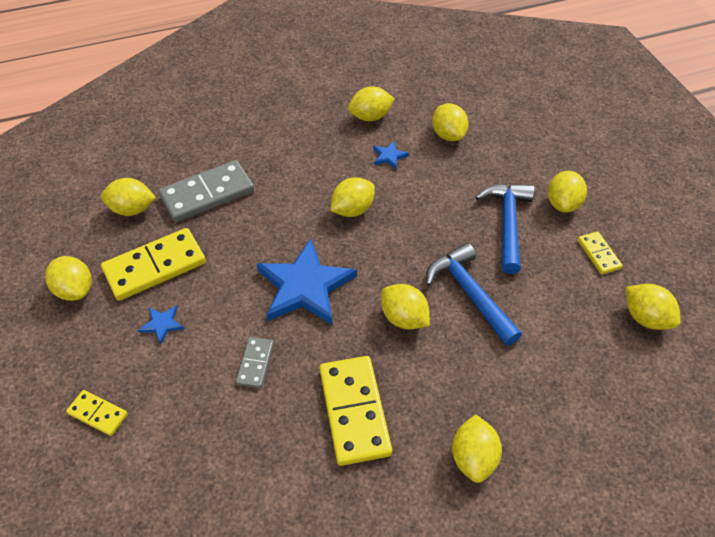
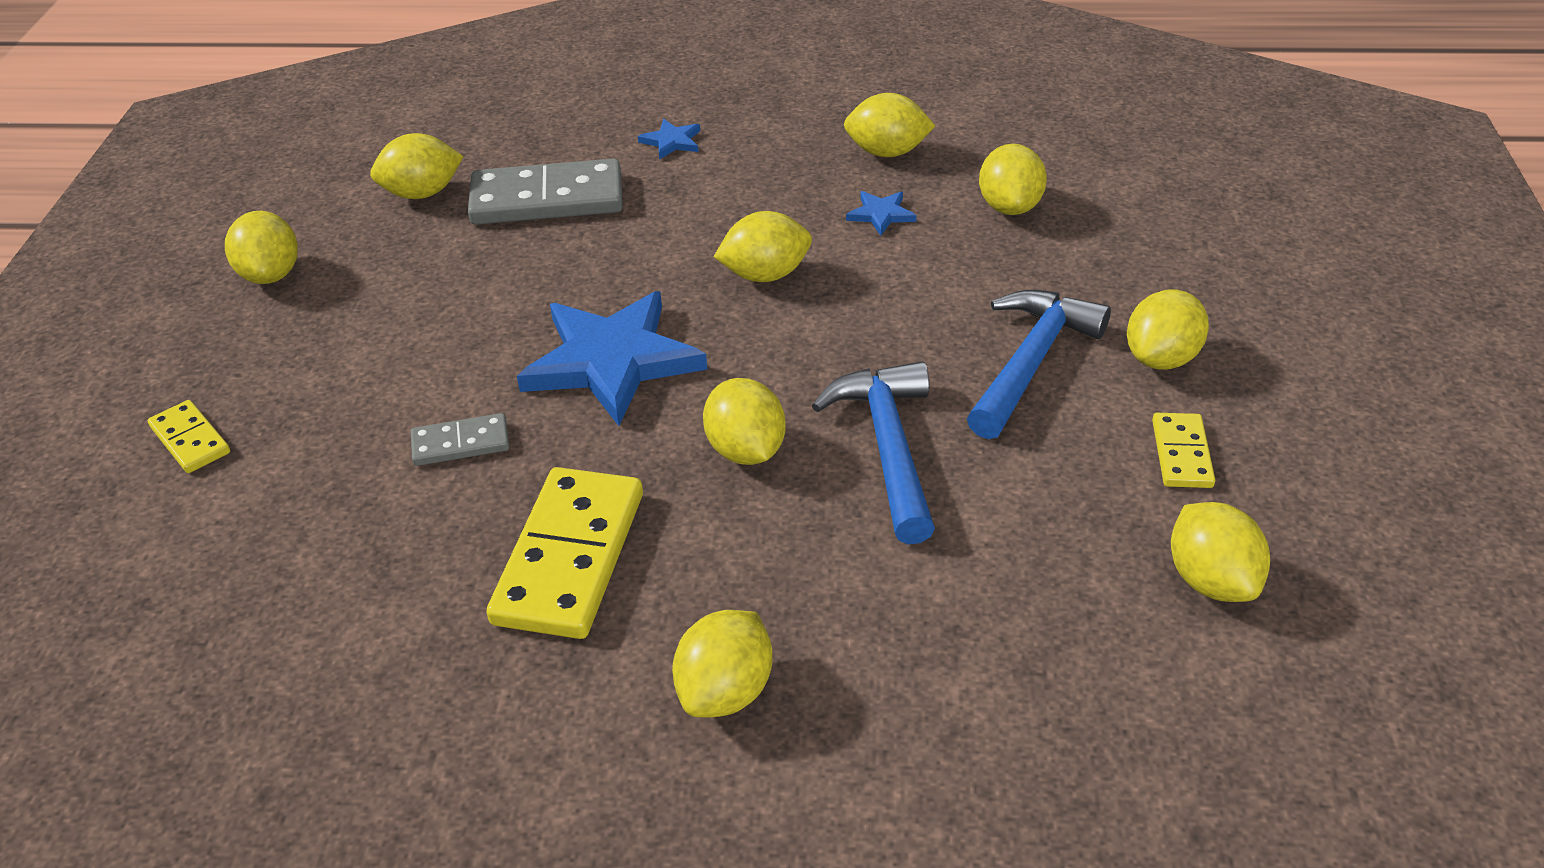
camera: 25 degrees right, 10 degrees down
(132, 209) = (422, 193): yellow lemon -> yellow lemon turned 45 degrees counterclockwise
(155, 266) = (403, 274): yellow domino -> none
(162, 324) = (360, 352): blue star -> blue star (672, 142)
(255, 363) = (460, 443): grey domino -> grey domino turned 45 degrees clockwise

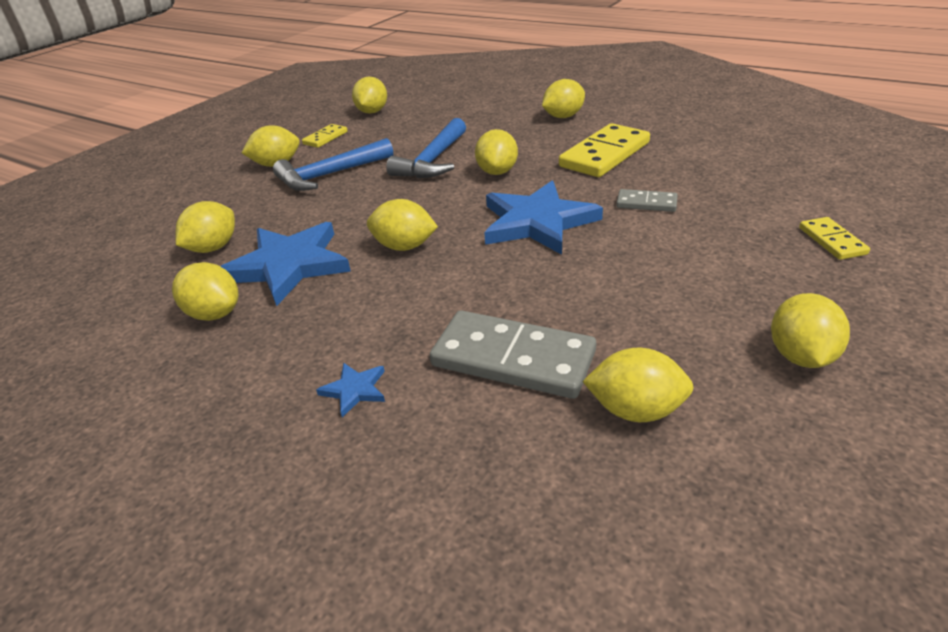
camera: 150 degrees left, 5 degrees down
(881, 214) = (289, 265): blue star -> blue star, size x2.36

